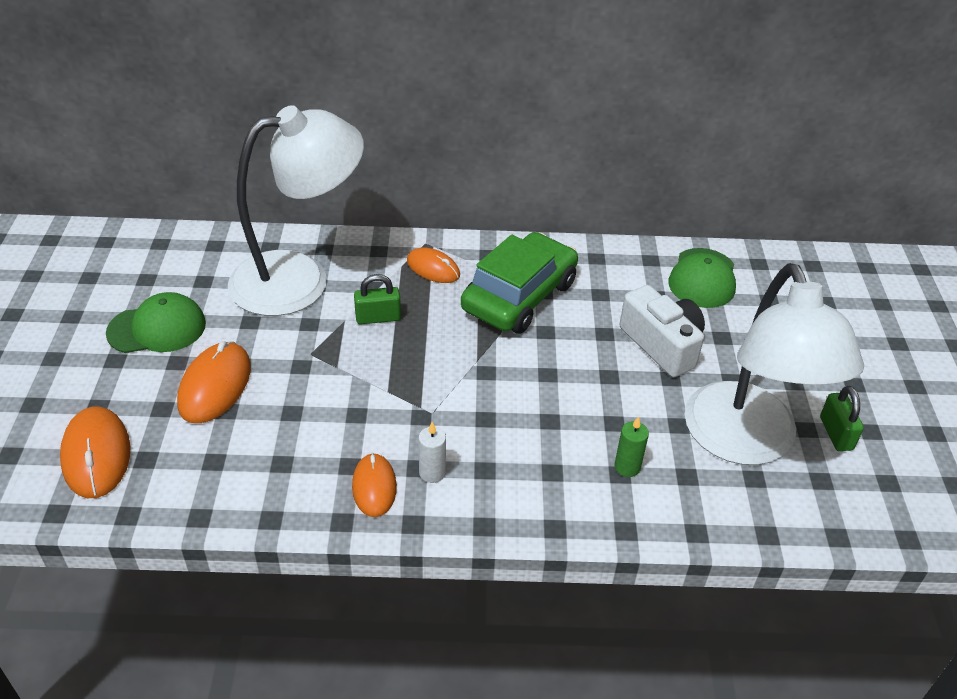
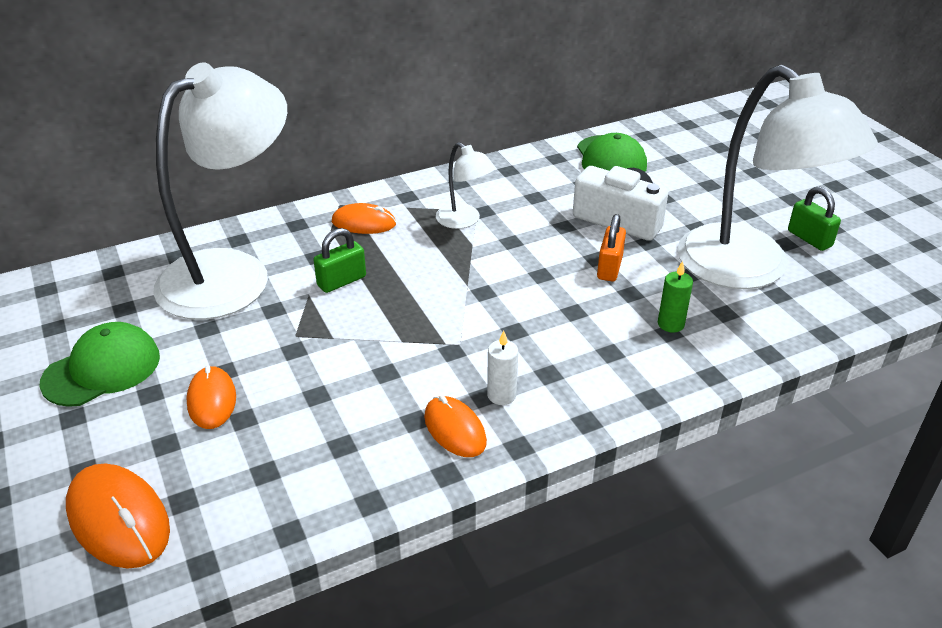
camera: 25 degrees left, 5 degrees down
(215, 385) = (212, 400): orange mouse -> orange mouse, size x0.65
(519, 296) = (464, 221): green car -> white lamp
(614, 390) = (609, 268): none -> orange padlock

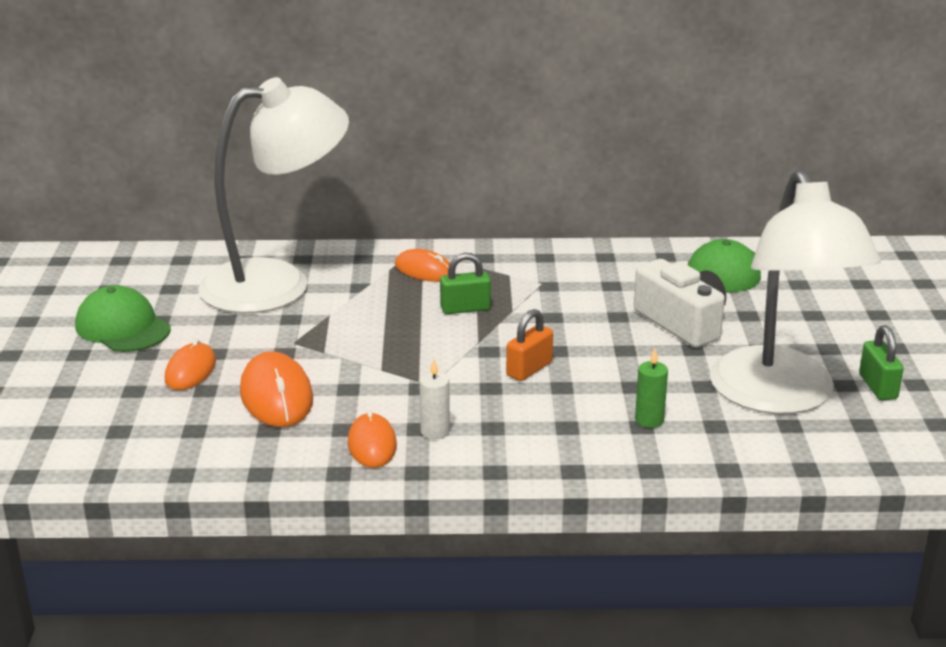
camera: 25 degrees right, 10 degrees down
(102, 369) = (123, 327): green cap -> green cap turned 120 degrees counterclockwise
(118, 519) = (64, 429): orange mouse -> orange mouse (276, 395)
(341, 281) = (366, 311): green padlock -> green padlock (465, 309)
(464, 221) = (521, 289): white lamp -> none
(609, 268) = (631, 361): orange padlock -> orange padlock (529, 369)

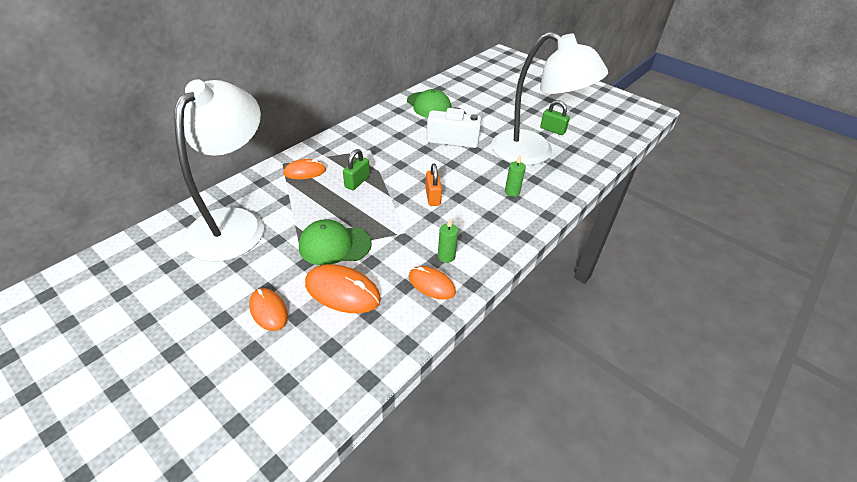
camera: 50 degrees left, 15 degrees up
(123, 327) = (176, 312): green cap -> green cap (334, 245)
(435, 431) = (446, 256): white candle -> green candle

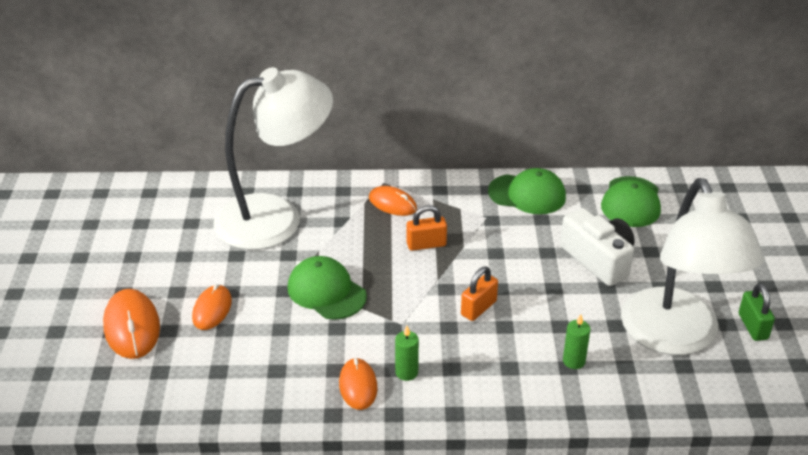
camera: 50 degrees right, 5 degrees down
(342, 291) = (281, 335): orange mouse -> orange mouse (132, 327)
(357, 182) = (426, 244): green padlock -> orange padlock
(374, 127) = (527, 194): none -> green cap

